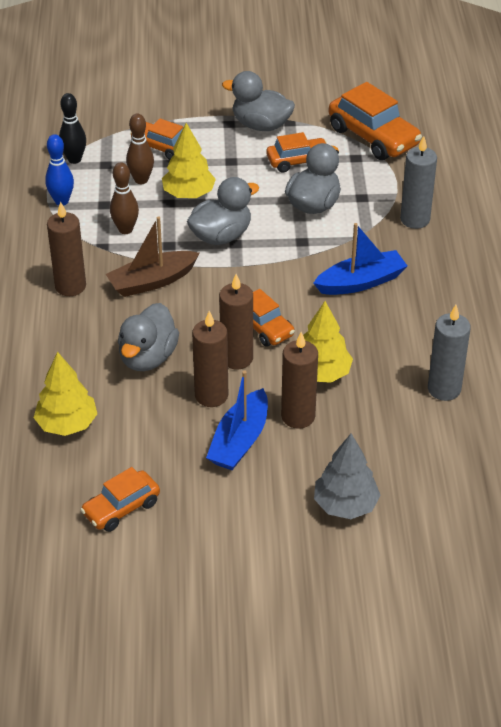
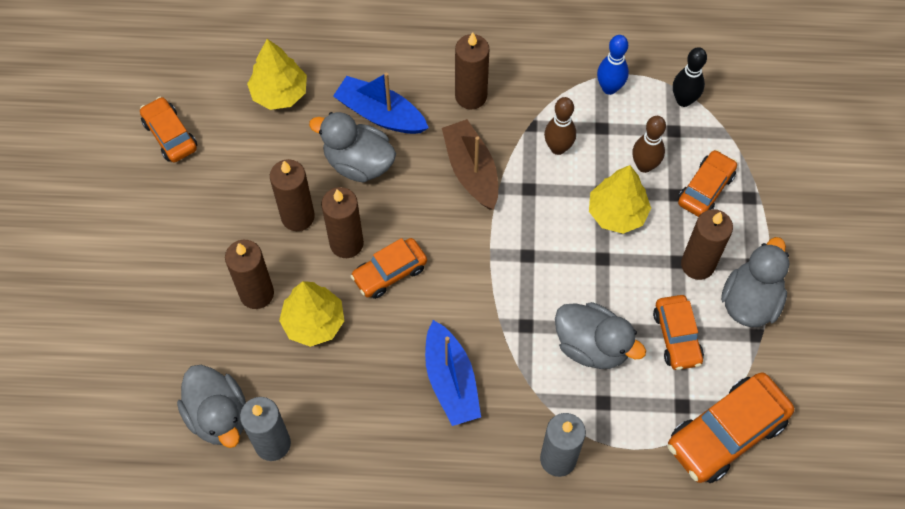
camera: 95 degrees right, 20 degrees up
(221, 236) = (541, 242): grey duck -> grey duck (218, 416)
(232, 151) = (697, 264): none -> brown candle
(239, 441) = (233, 238): blue boat -> blue boat (380, 114)
(345, 505) = (135, 324): grey tree -> none

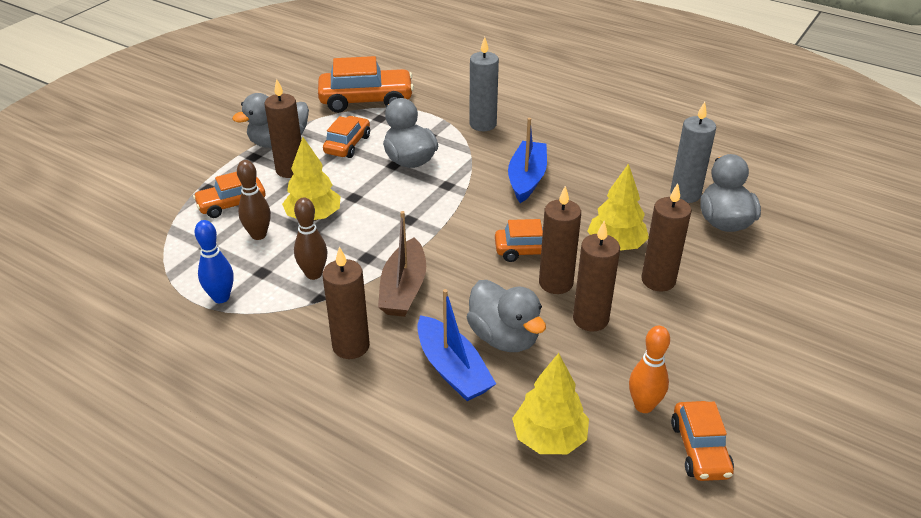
camera: 150 degrees left, 25 degrees down
(222, 152) = (643, 406): none -> orange bowling pin
(683, 100) = (173, 263): black bowling pin -> none

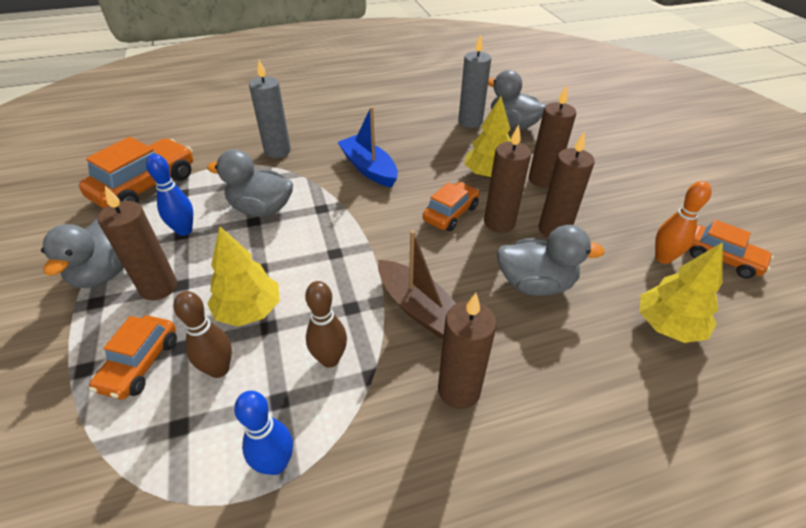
camera: 50 degrees left, 5 degrees up
(347, 144) = (184, 230): orange car -> blue bowling pin
(453, 369) = (548, 336): blue boat -> none

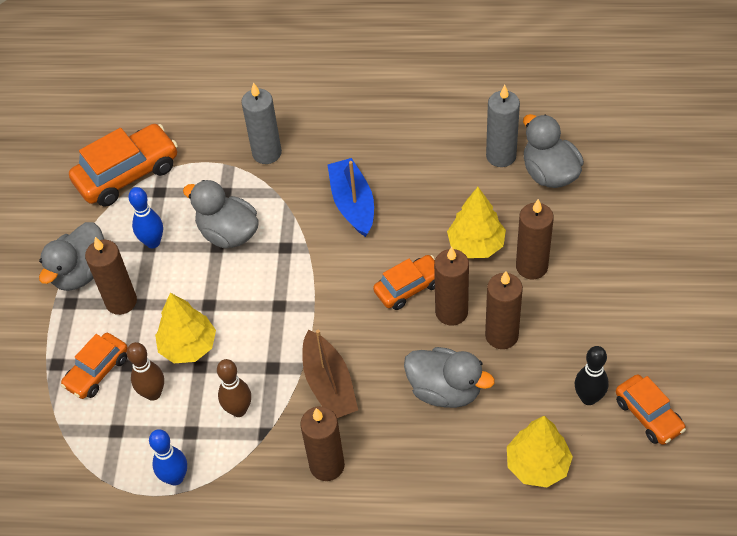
camera: 25 degrees right, 10 degrees up
(663, 258) = (588, 398): orange bowling pin -> black bowling pin

